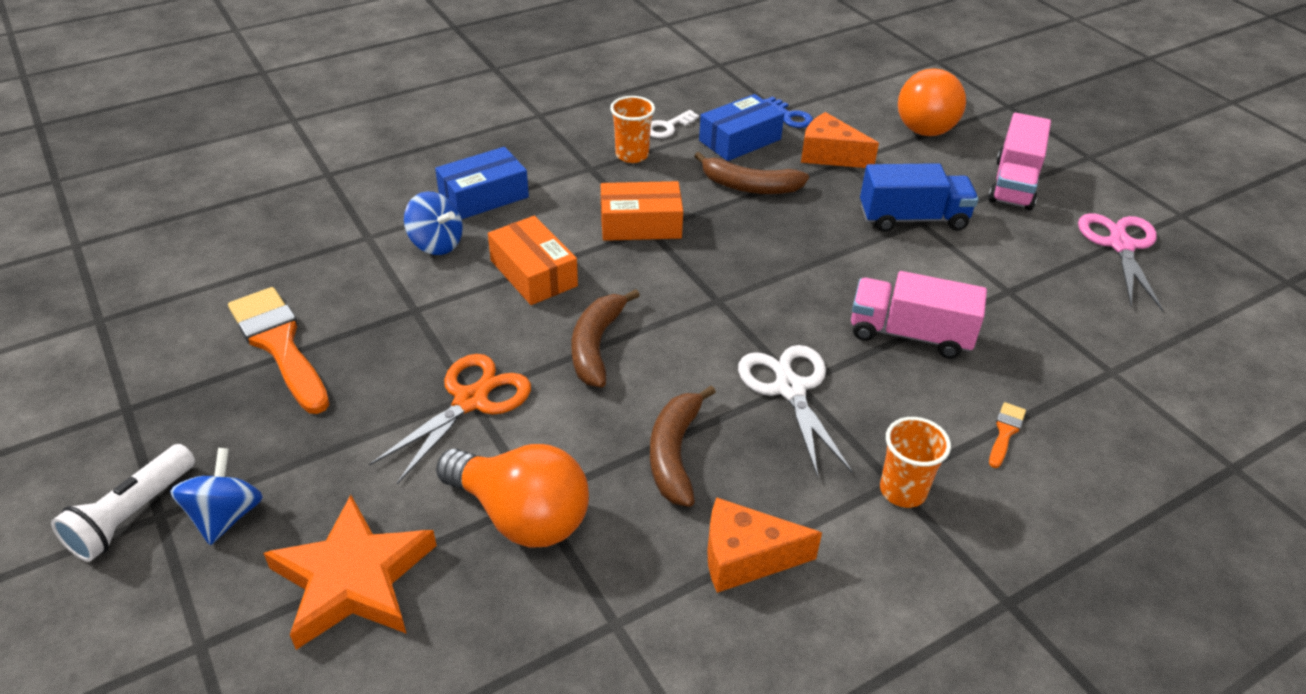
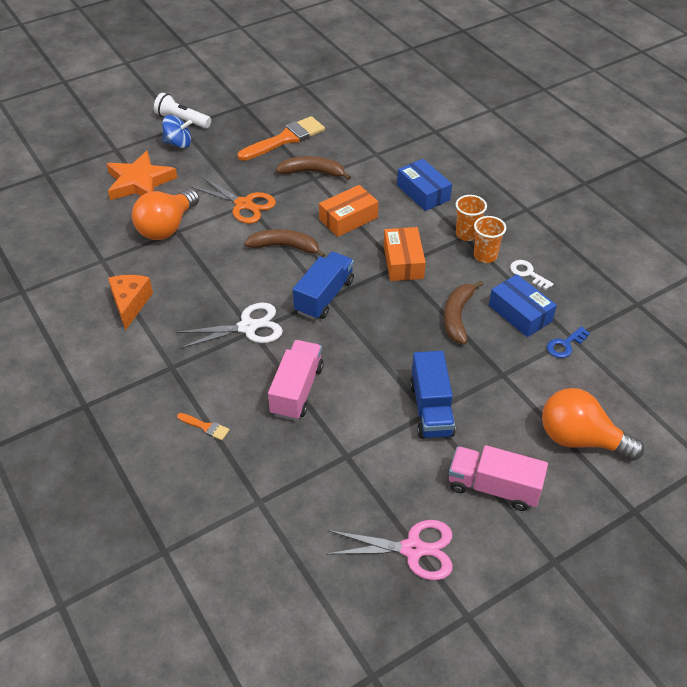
camera: 90 degrees right, 5 degrees up
(436, 244) = (372, 179): blue spinning top -> none
(674, 454) = (201, 279): brown banana -> brown banana (312, 172)
(716, 303) = (324, 296): none -> blue truck
(829, 155) = (511, 366): orange cheese -> none
(903, 491) = (165, 370): orange cup -> orange cup (467, 234)

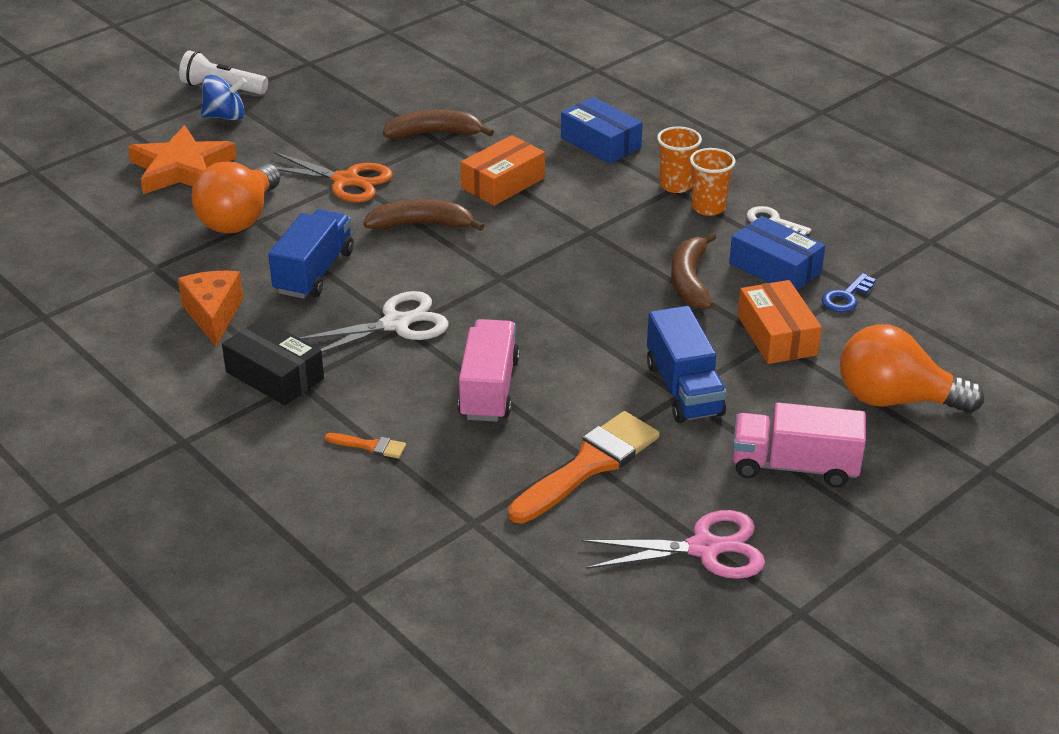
camera: 10 degrees left, 10 degrees down
(157, 359) = (274, 375): none -> black box
(285, 139) = (383, 97): orange brush -> orange brush (589, 465)
(324, 296) = (495, 277): blue truck -> blue truck (314, 272)
(403, 262) = (596, 226): orange box -> orange box (777, 335)

